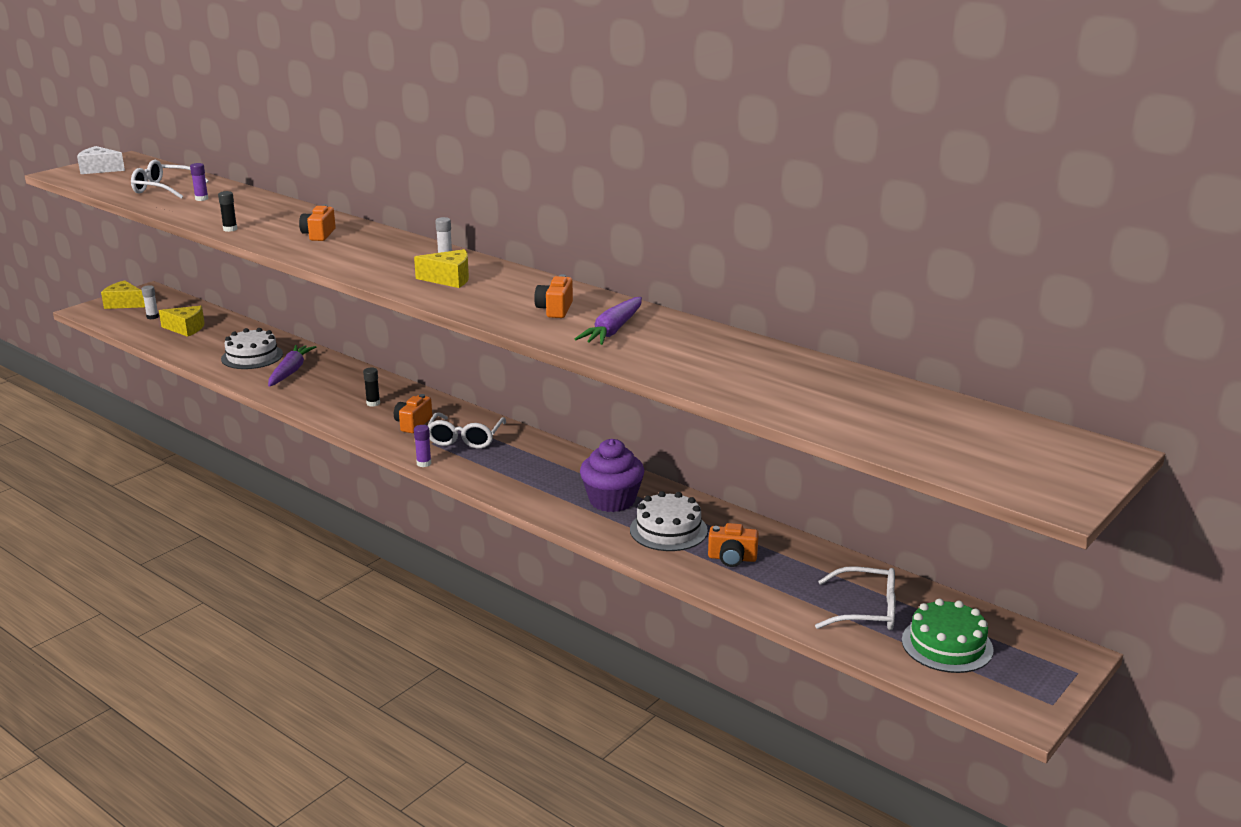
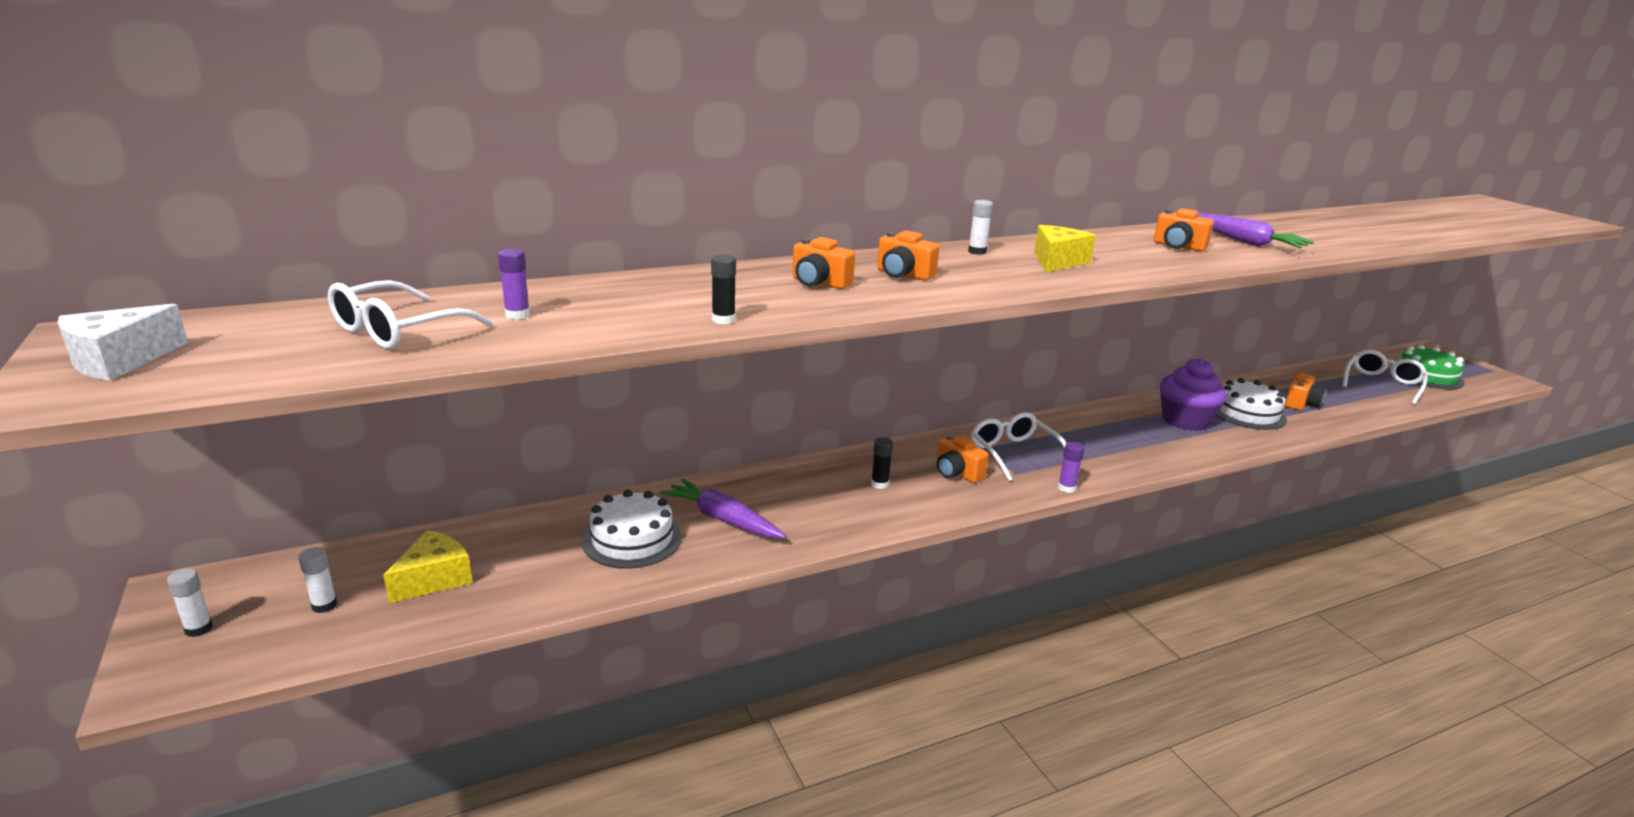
camera: 65 degrees left, 0 degrees up
(124, 304) = (199, 629): yellow cheese -> white glue stick
(360, 248) = (903, 274): none -> orange camera
(465, 438) = (1014, 454): white glasses -> white glasses turned 150 degrees counterclockwise

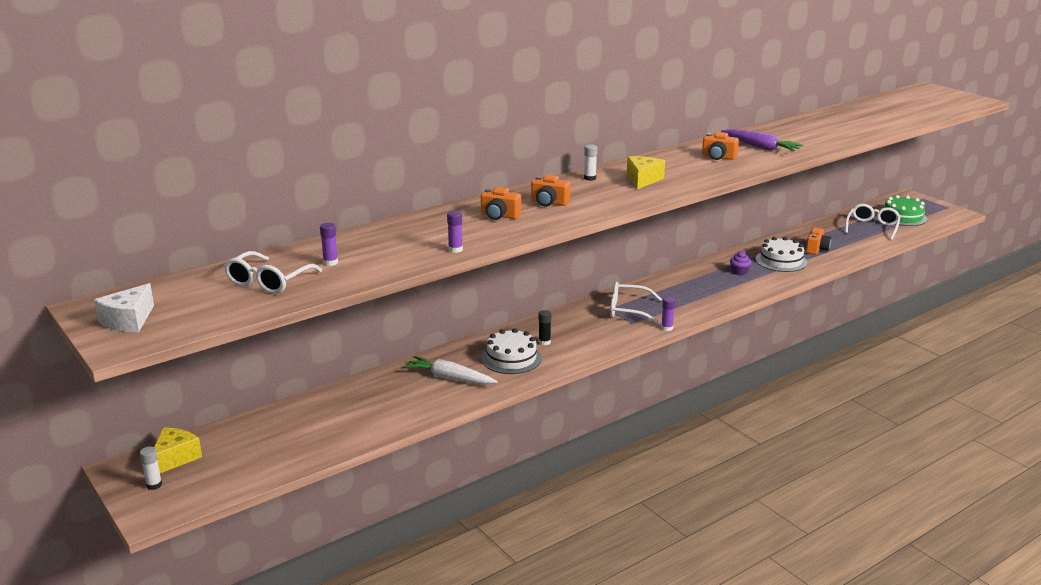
camera: 10 degrees left, 0 degrees up
(324, 605) = (223, 462): white glue stick -> none
(434, 579) = (283, 438): yellow cheese -> yellow cheese (175, 458)
(632, 539) = (396, 398): white cake -> white cake (511, 358)
(723, 320) = (455, 249): black glue stick -> purple glue stick
(723, 519) = (450, 378): purple carrot -> white carrot
(957, 473) = (593, 328): orange camera -> none
(1014, 454) = (628, 310): white glasses -> white glasses turned 45 degrees counterclockwise
(1185, 420) = (739, 272): purple cupcake -> purple cupcake, size x0.48

